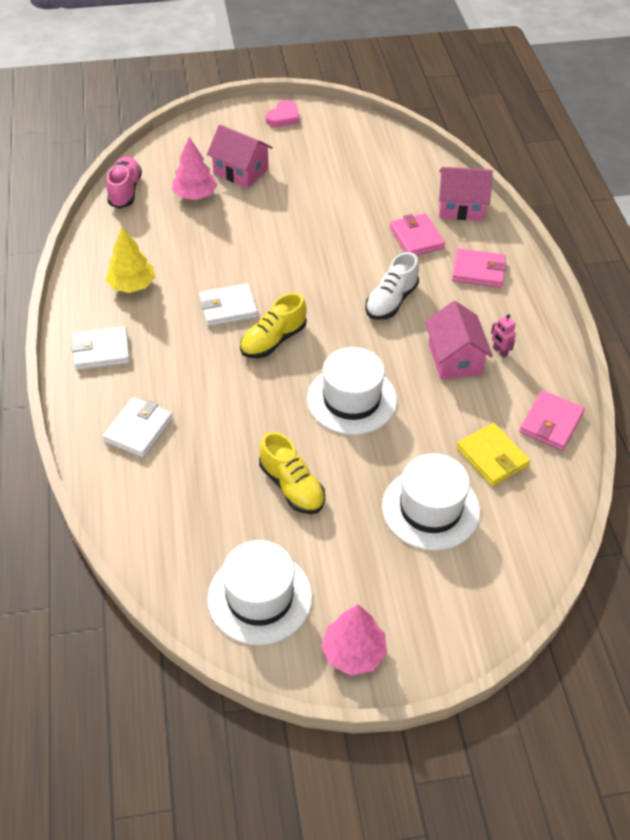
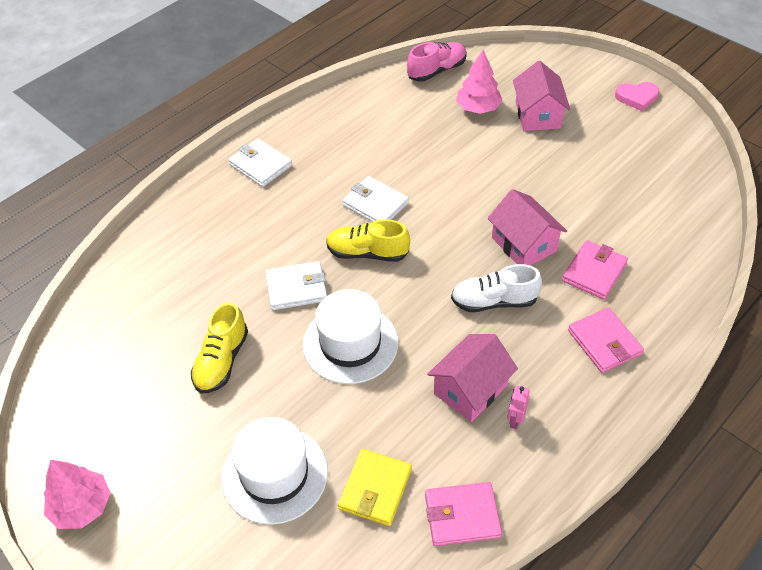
camera: 55 degrees right, 0 degrees up
(132, 285) = (342, 138): yellow tree -> none
(138, 430) = (202, 234): white wallet -> white wallet (296, 288)
(259, 597) = (95, 408): white hat -> none
(461, 207) = (675, 280): pink house -> pink house (523, 244)

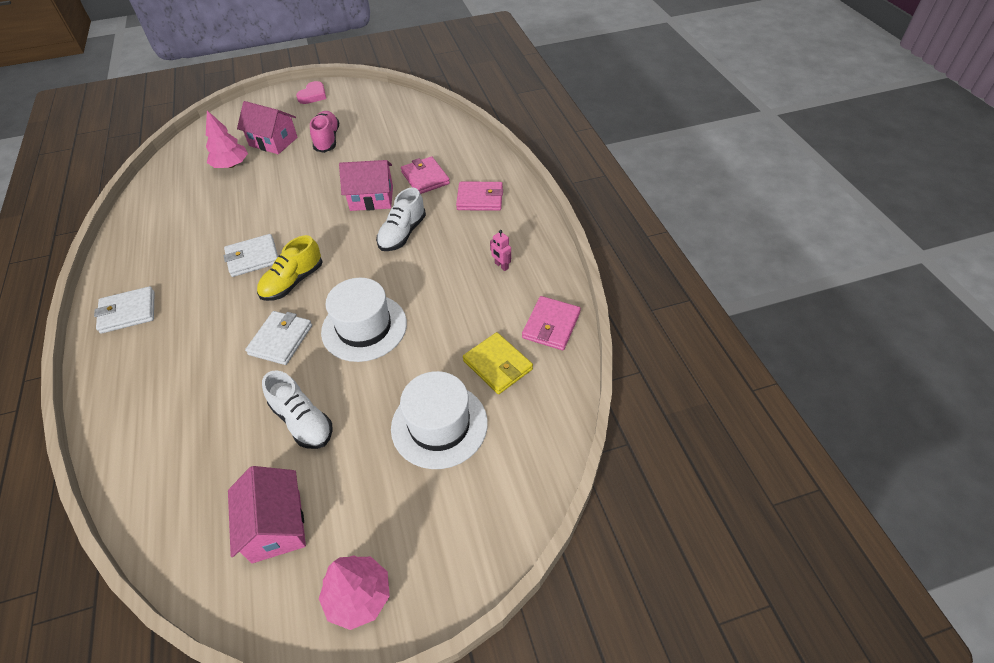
camera: 60 degrees left, 0 degrees up
(222, 361) = (302, 421): yellow shoe -> white shoe
(437, 71) = (169, 169): pink shoe -> pink shoe (327, 140)
(470, 389) = (460, 277): pink house -> pink house (276, 526)

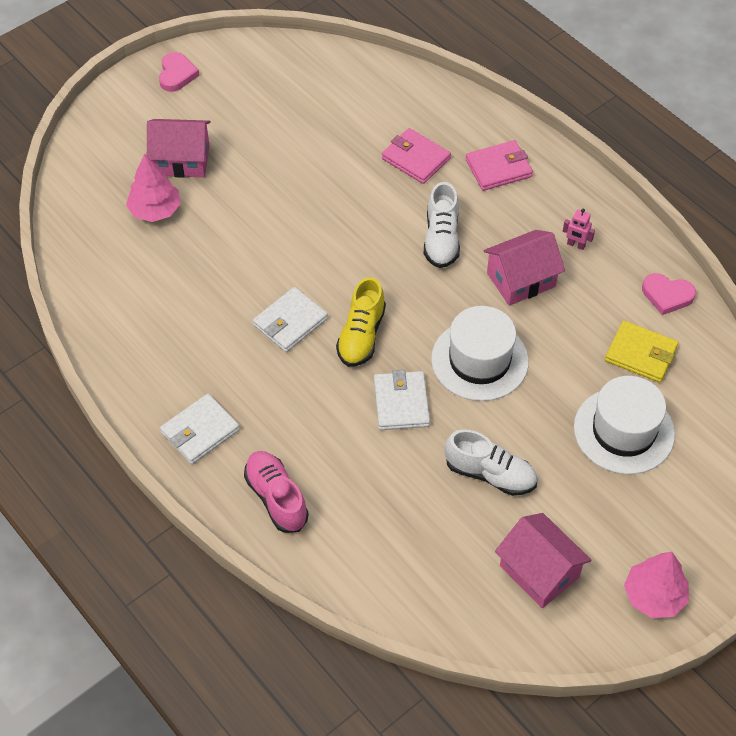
camera: 25 degrees left, 5 degrees up
(327, 140) = (251, 138): pink shoe -> pink shoe (276, 498)
(371, 198) = (371, 205): pink house -> pink house (521, 280)
(551, 325) = (667, 295): pink wallet -> pink heart

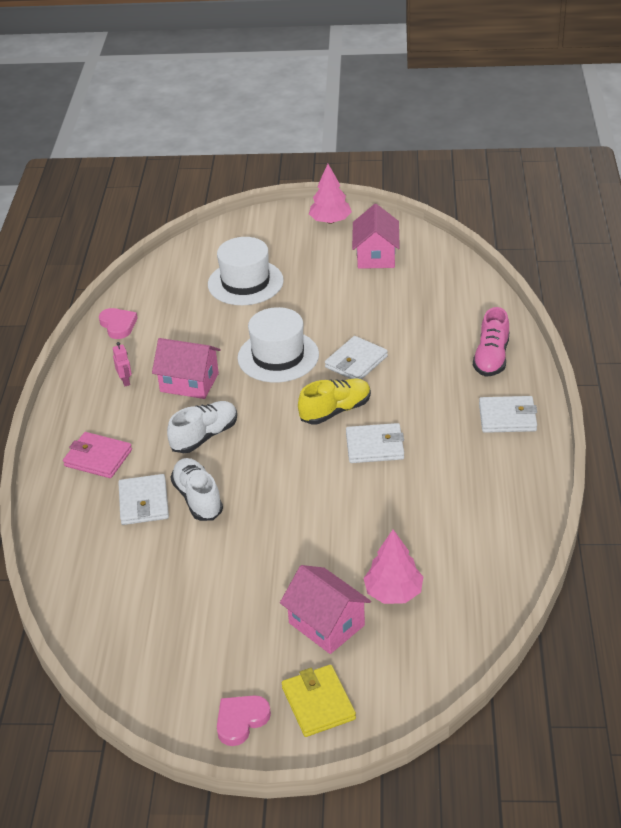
camera: 135 degrees left, 15 degrees down
(415, 159) = (144, 502): pink wallet -> white wallet
(490, 474) = (347, 304): white shoe -> white shoe (198, 498)
(641, 354) = (180, 308): yellow wallet -> yellow wallet (318, 703)

